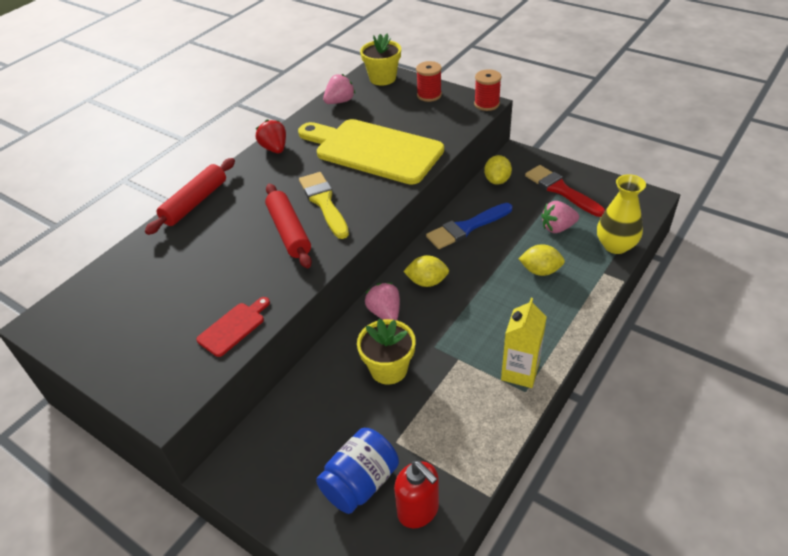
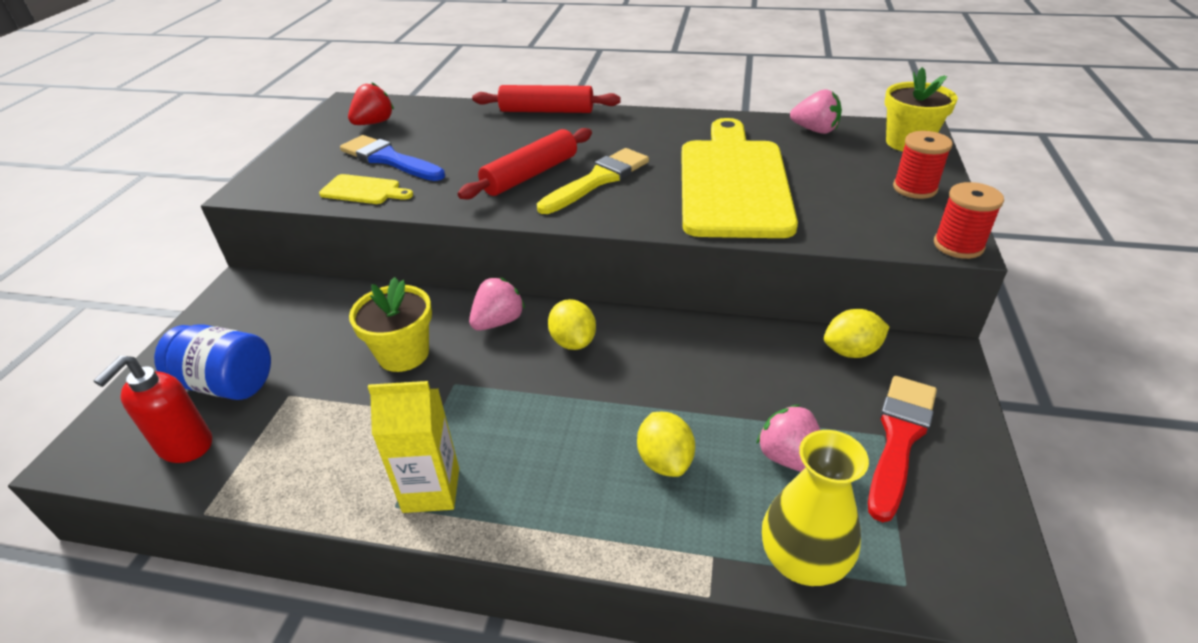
camera: 65 degrees right, 5 degrees down
(234, 327) = (364, 190): red cutting board -> yellow cutting board
(274, 149) = (675, 121): red strawberry -> red strawberry (374, 123)
(466, 227) = (710, 348): blue brush -> blue brush (389, 159)

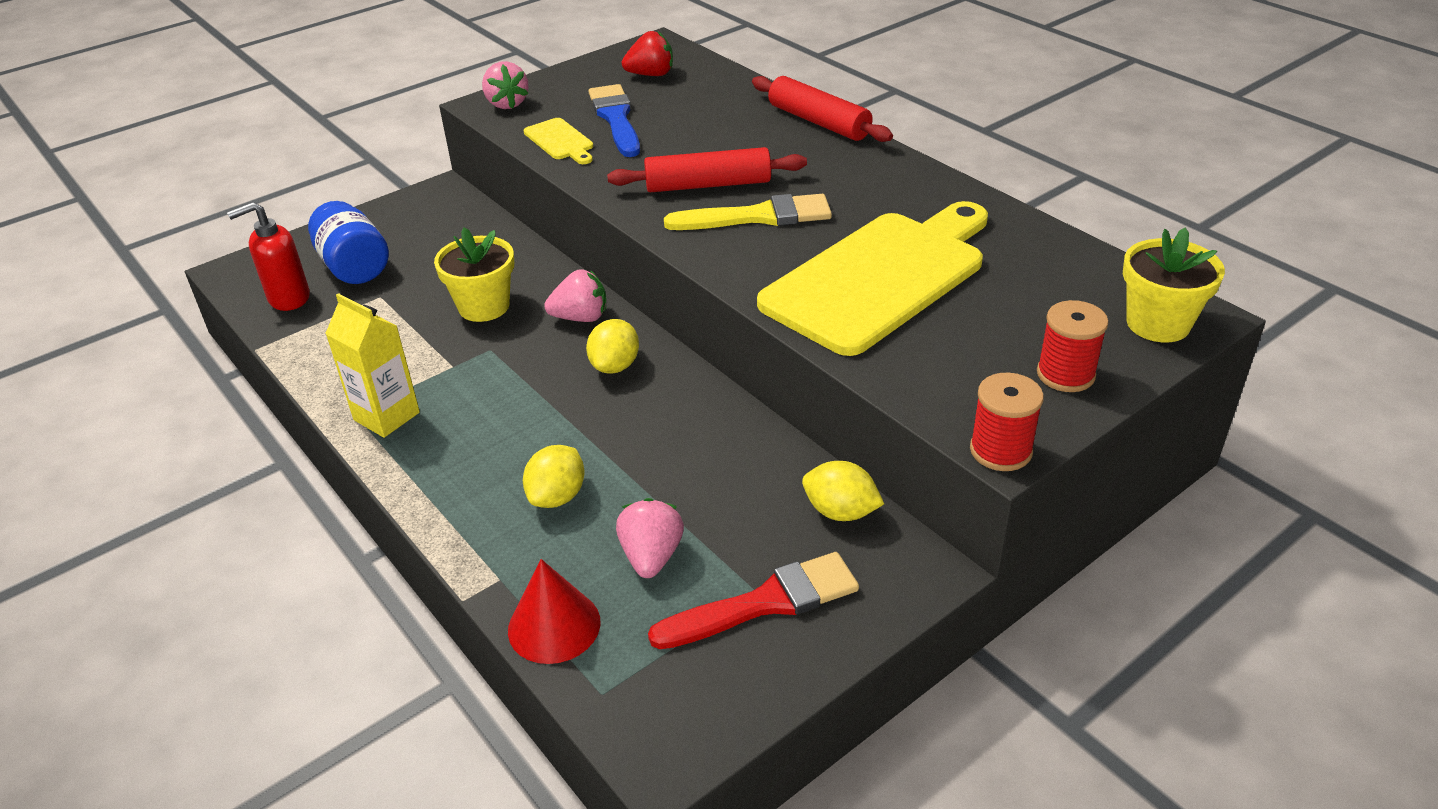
camera: 40 degrees right, 0 degrees up
(802, 560) = (554, 625): yellow vase -> red cone
(815, 130) = (1069, 261): pink strawberry -> pink strawberry (507, 104)

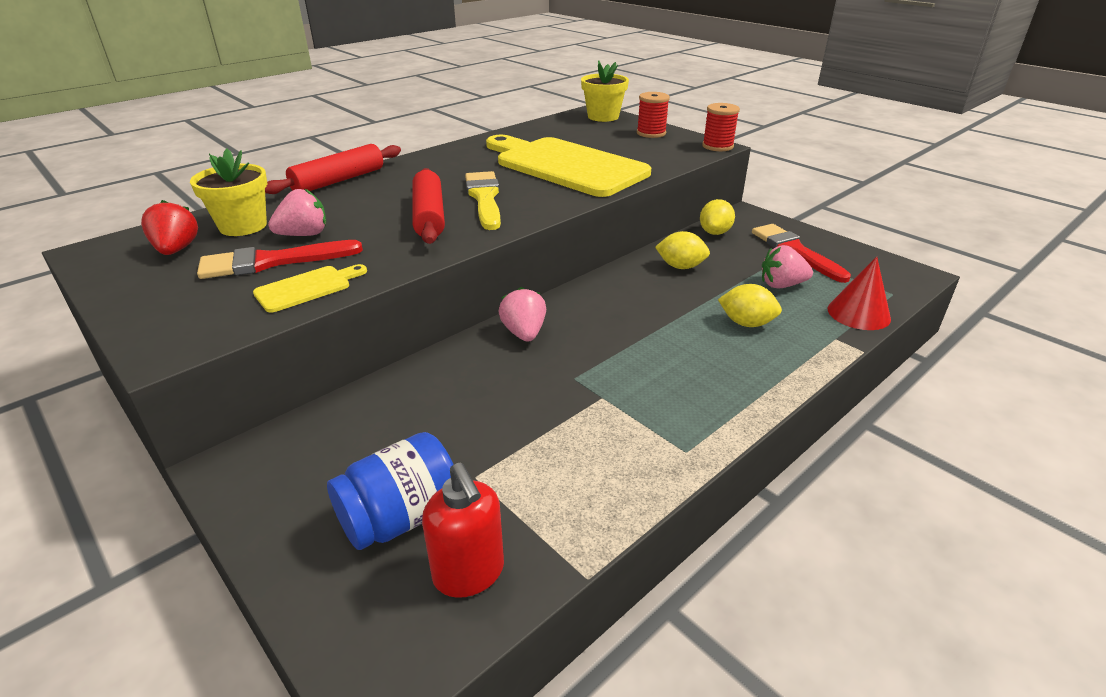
camera: 95 degrees left, 5 degrees down
(386, 416) = (685, 427): yellow carton -> none
(484, 306) = (502, 391): yellow flower pot -> yellow flower pot (243, 226)
(507, 104) = (178, 333): pink strawberry -> pink strawberry (304, 235)
(615, 366) = (591, 311): yellow lemon -> yellow lemon (680, 266)
(616, 118) = (272, 262): blue brush -> red brush

